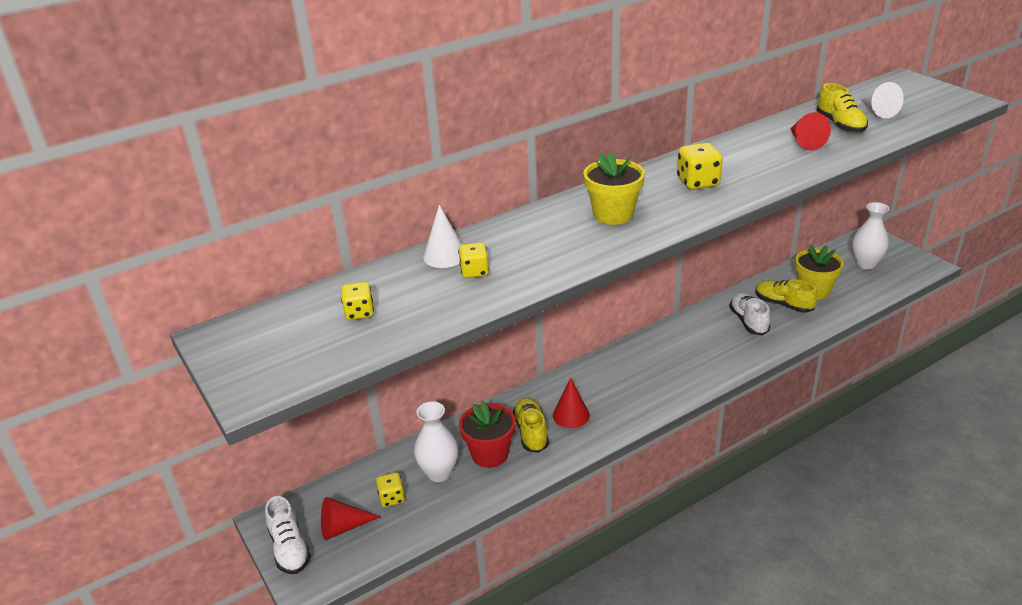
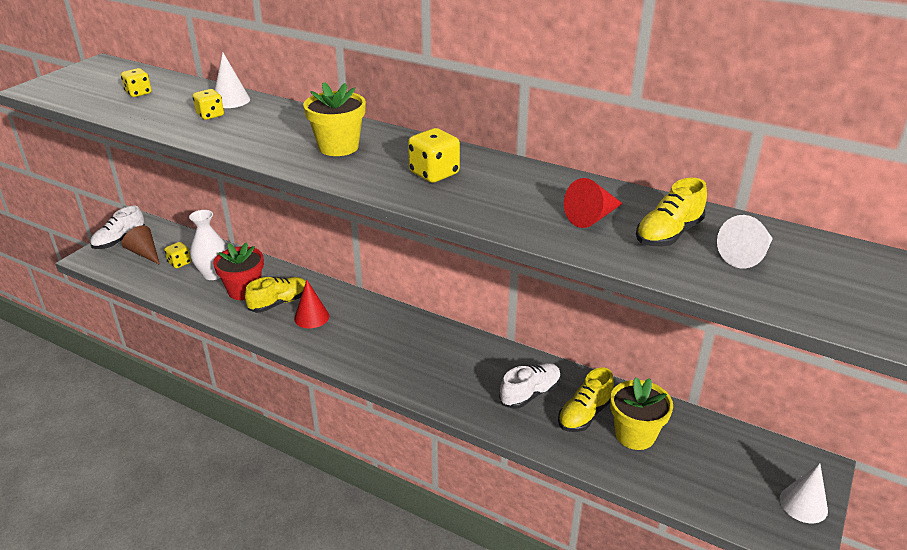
camera: 60 degrees right, 0 degrees up
(343, 527) = (145, 253): red cone -> brown cone
(783, 304) = (584, 414): yellow shoe -> yellow shoe turned 150 degrees counterclockwise
(865, 264) = (741, 473): white vase -> none
(899, 253) = (803, 504): none -> white cone

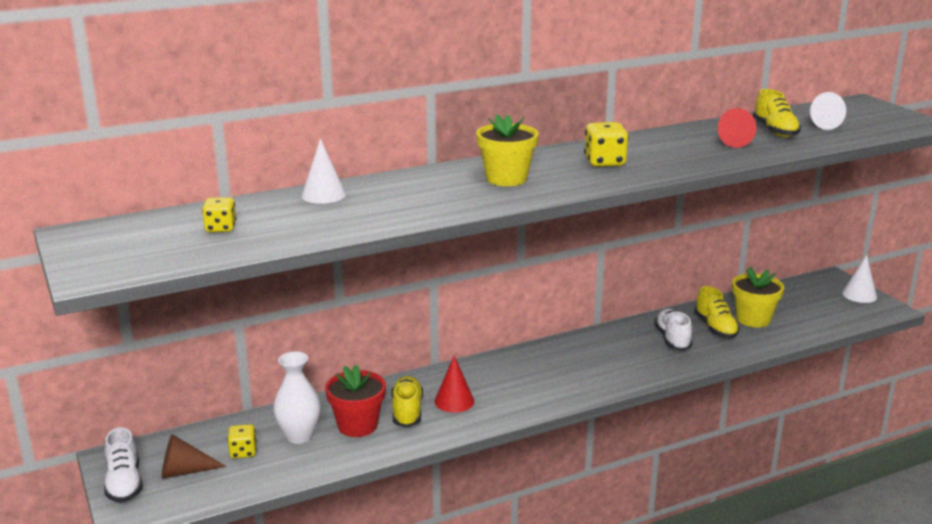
camera: 55 degrees left, 10 degrees down
(210, 115) = (347, 209): yellow dice -> none

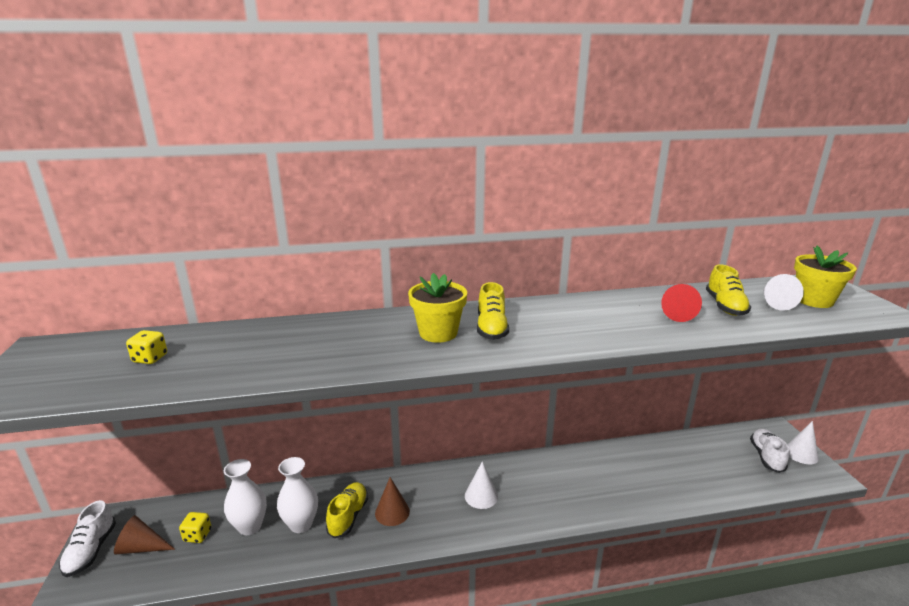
camera: 15 degrees right, 0 degrees up
(323, 195) = (269, 331): white cone -> white cone (481, 496)
(357, 425) = (301, 524): red flower pot -> white vase
(454, 401) = (392, 512): red cone -> brown cone
(604, 162) = (541, 324): yellow dice -> none
(672, 339) = (609, 476): white shoe -> white shoe (766, 457)
(715, 328) = (652, 470): yellow shoe -> yellow shoe (491, 328)
(753, 319) = (691, 465): yellow flower pot -> yellow flower pot (813, 300)

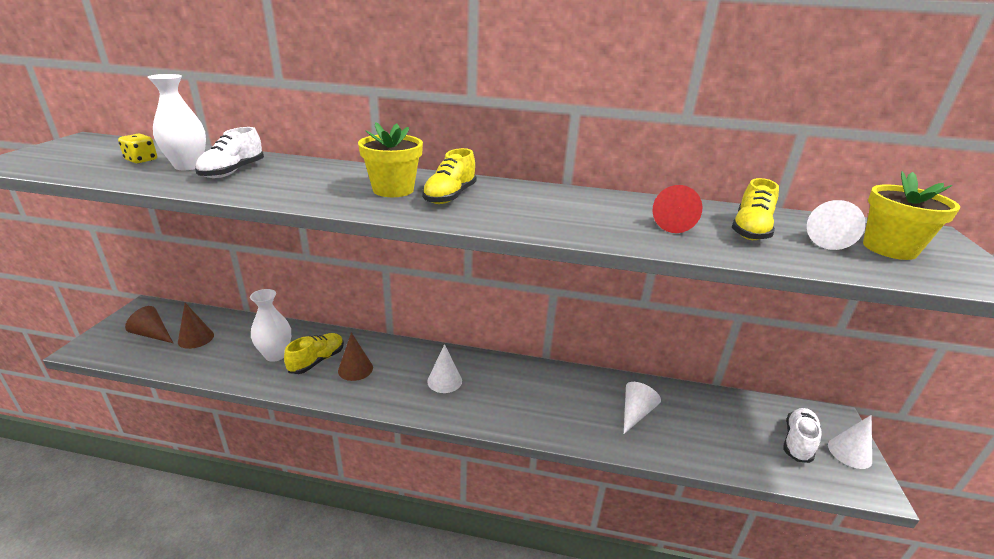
camera: 20 degrees right, 5 degrees up
(91, 551) = (120, 326): white shoe -> white shoe (233, 172)
(197, 535) = (196, 338): yellow dice -> brown cone
(250, 526) = (237, 344): white vase -> white vase (188, 166)
(648, 472) = (635, 413): none -> white cone

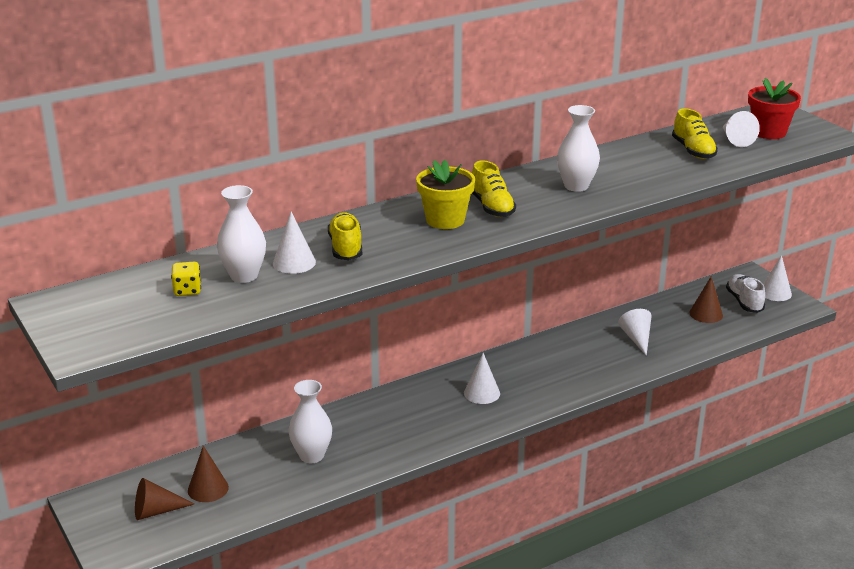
camera: 40 degrees left, 0 degrees up
(233, 172) = (294, 262): white shoe -> white cone
(317, 361) = (356, 439): yellow shoe -> yellow shoe (345, 248)
(355, 369) = (399, 425): brown cone -> brown cone (706, 314)
(559, 211) = (576, 186): none -> white vase
(676, 224) = (652, 164): red cone -> none
(889, 249) = (768, 132): yellow flower pot -> red flower pot

